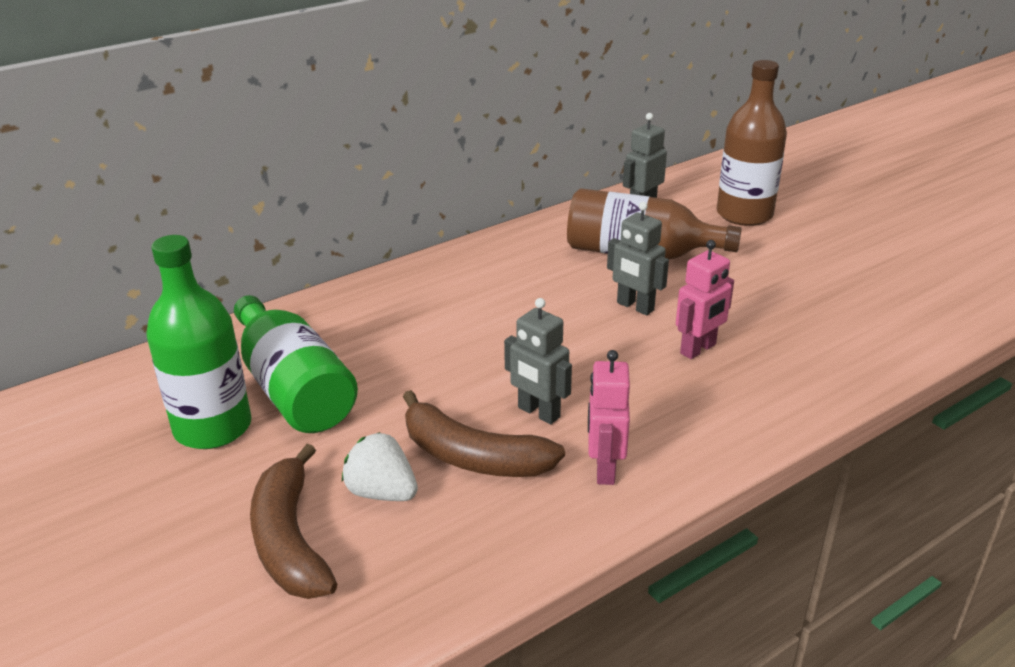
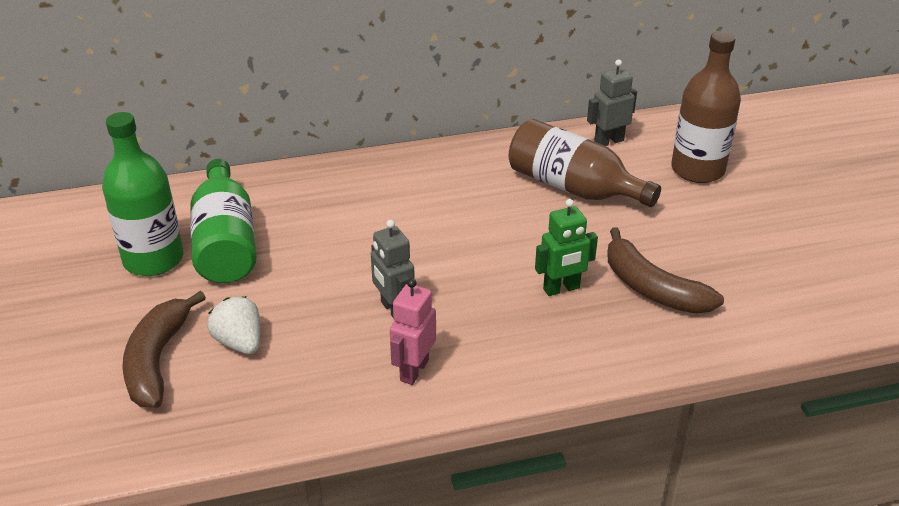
camera: 20 degrees right, 5 degrees up
(473, 456) = (322, 332): brown banana -> brown banana (652, 288)
(635, 307) = (534, 237): grey robot -> none
(698, 349) = (561, 289): pink robot -> green robot

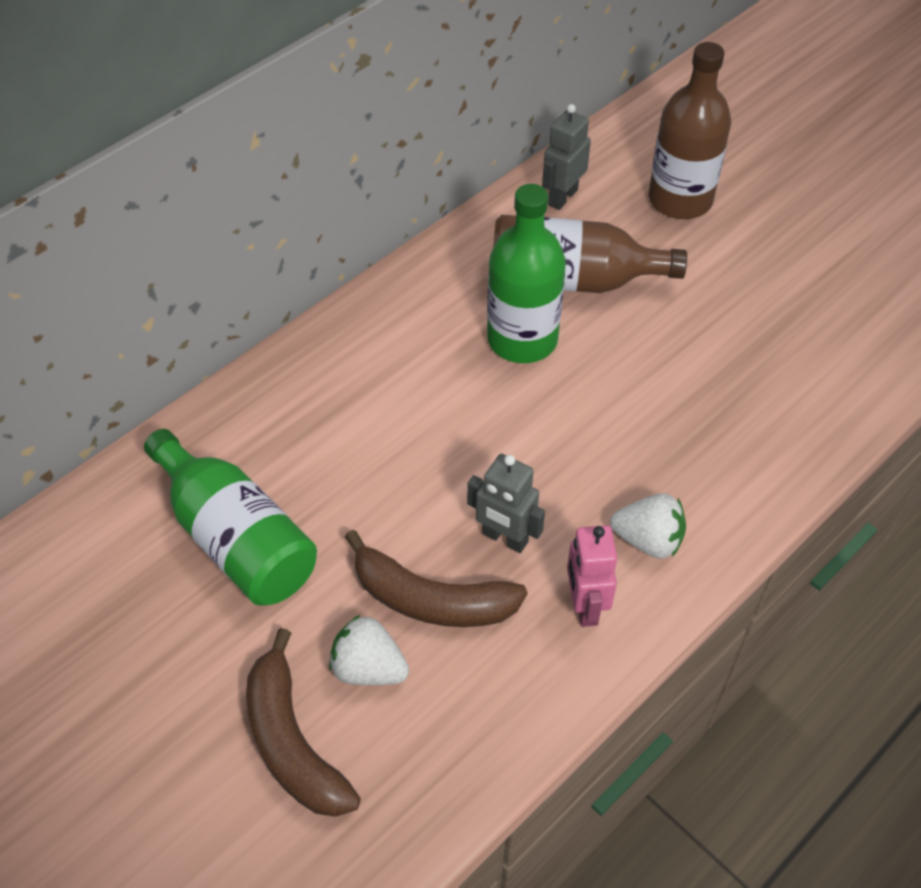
camera: 30 degrees left, 15 degrees up
(153, 259) = (165, 605): green bottle -> green bottle (522, 339)
(494, 352) = (648, 540): none -> white strawberry
(561, 289) = (656, 424): green robot -> none
(652, 288) = (742, 381): brown banana -> brown banana (431, 599)

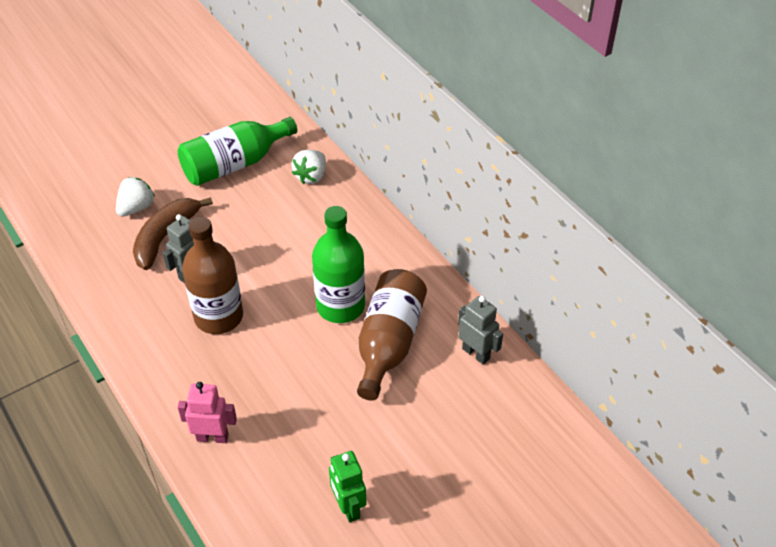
camera: 100 degrees right, 5 degrees down
(293, 742) = (110, 178): brown banana -> none
(585, 605) = (133, 302): pink robot -> pink robot (212, 437)
(648, 540) = (163, 341): white strawberry -> white strawberry (311, 176)
(680, 200) = (461, 431): brown bottle -> brown bottle (218, 317)
(821, 284) = (348, 507): none -> green robot

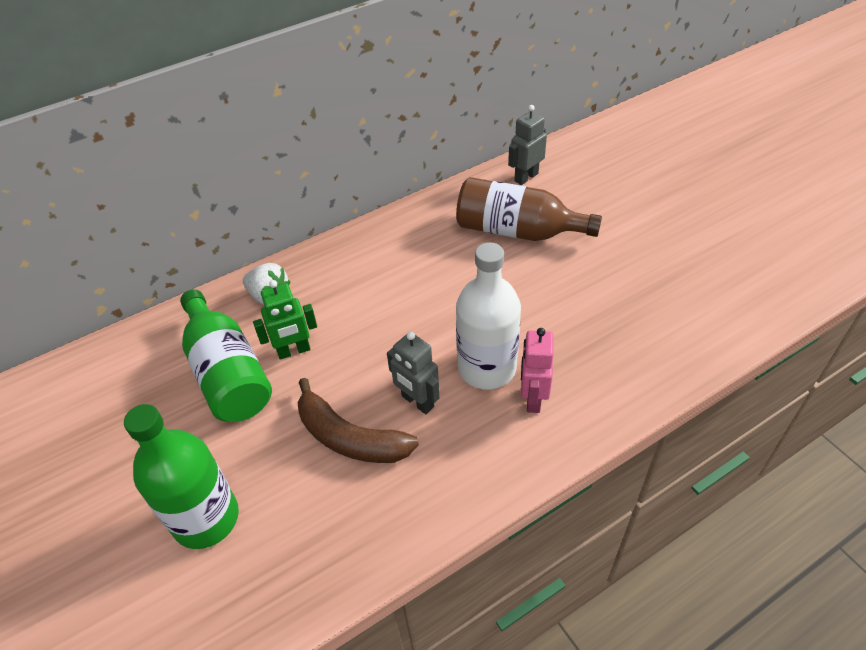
camera: 85 degrees left, 0 degrees up
(136, 208) = (288, 480): white strawberry -> none
(212, 437) = (652, 359): pink robot -> pink robot (533, 398)
(218, 317) = (487, 368): brown bottle -> white bottle
(340, 306) = (470, 266): green bottle -> green bottle (206, 518)
(348, 507) = (706, 254): green robot -> green robot (294, 351)

